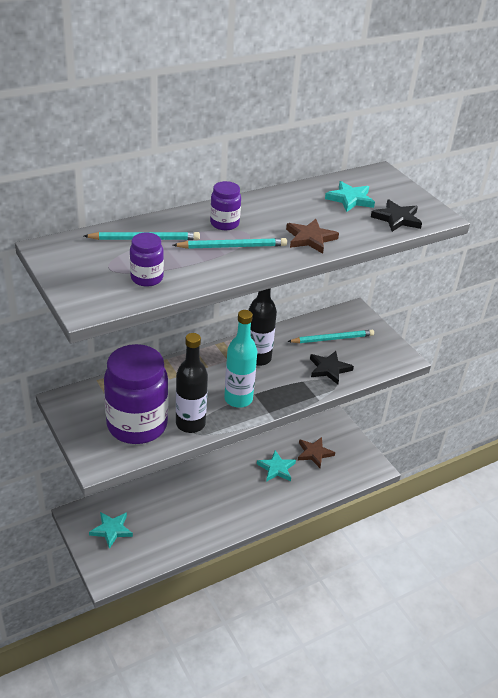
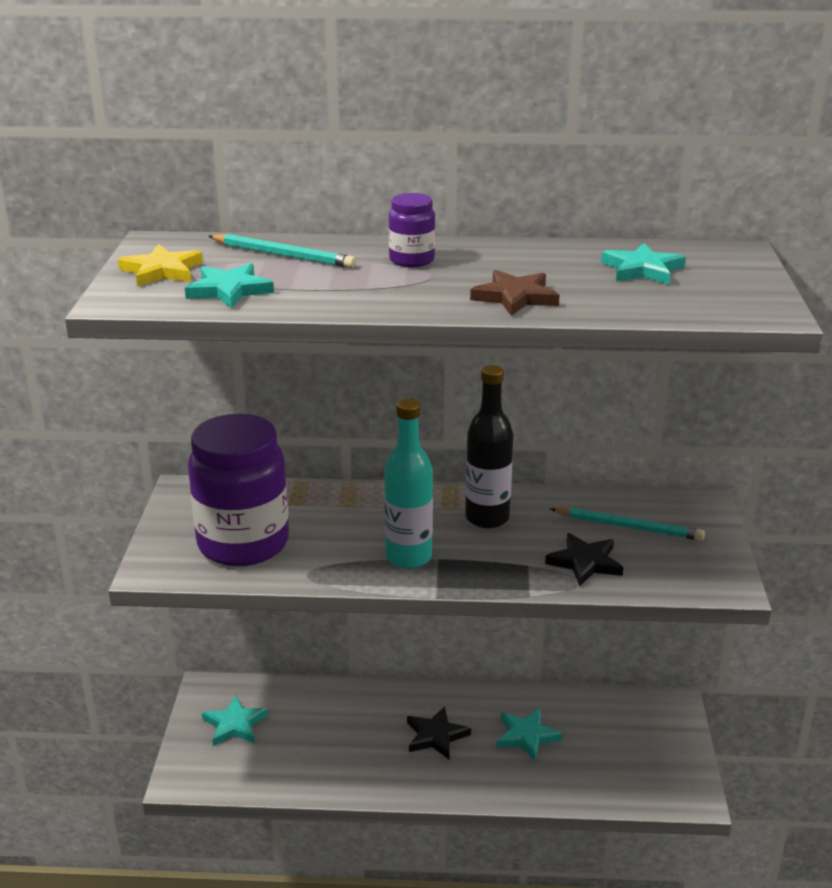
camera: 35 degrees right, 10 degrees down
(84, 273) = (162, 271): none -> yellow star
(147, 278) = (229, 290): purple jar -> turquoise star
(190, 424) = (313, 564): black bottle -> none
(232, 246) = (388, 283): turquoise pencil -> none
(314, 453) = (603, 738): brown star -> none
(397, 218) = (691, 303): black star -> black star (436, 736)

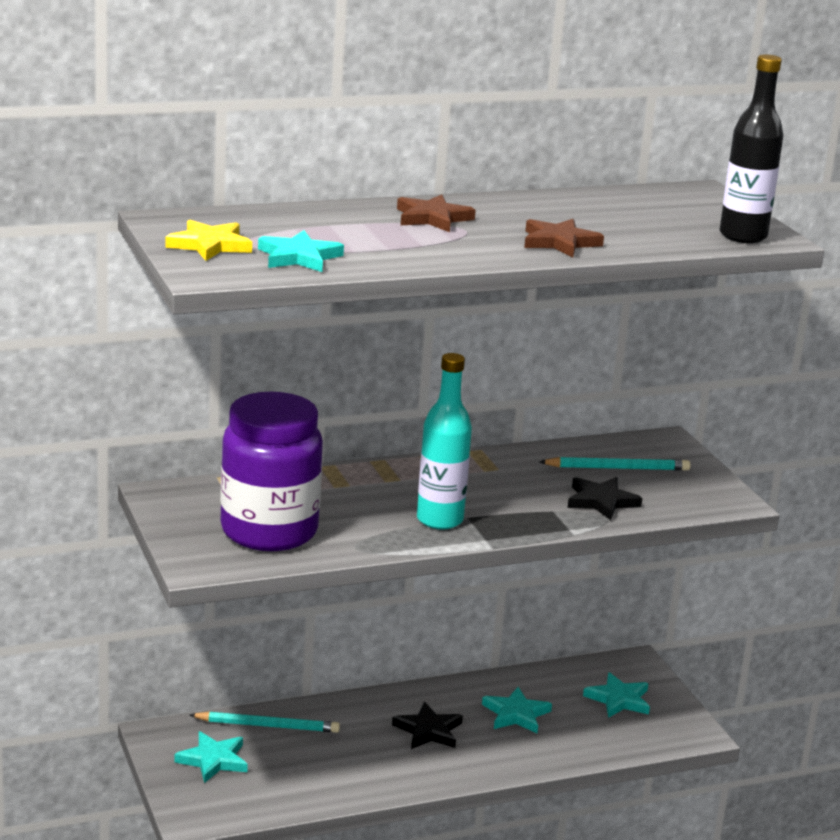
camera: 25 degrees left, 5 degrees down
(283, 255) = (307, 222): turquoise pencil -> turquoise pencil (267, 725)
(412, 260) = (432, 218): purple jar -> brown star
(487, 518) = (485, 478): black bottle -> black bottle (743, 236)
(642, 269) = (639, 211): turquoise star -> turquoise star (618, 699)

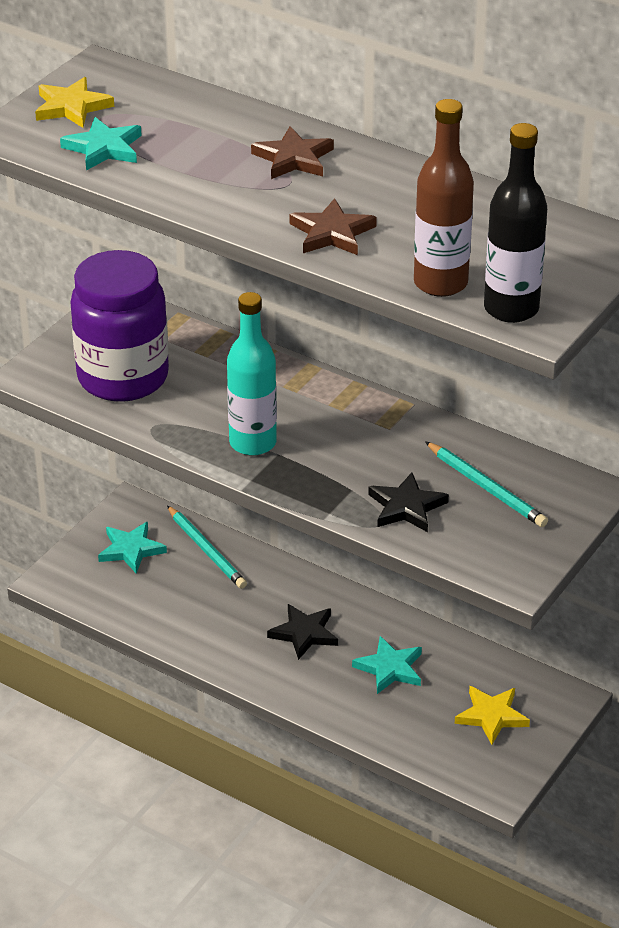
camera: 55 degrees right, 15 degrees up
(618, 699) = (491, 716): turquoise star -> yellow star
(679, 240) = (440, 283): none -> brown bottle

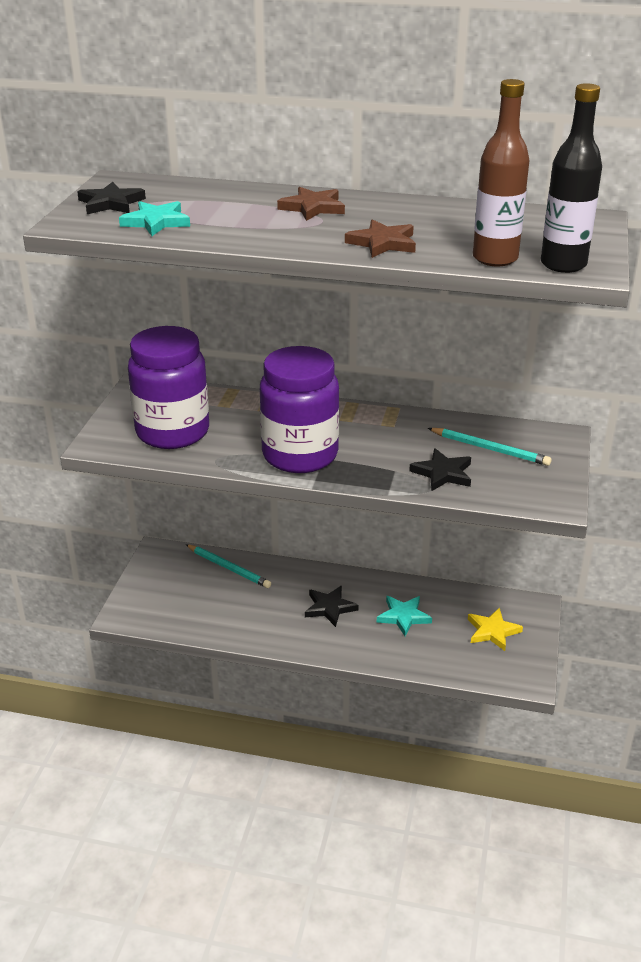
camera: 20 degrees left, 5 degrees down
(71, 107) = (111, 203): yellow star -> black star
(131, 550) = (172, 580): turquoise star -> none
(253, 443) = (300, 455): turquoise bottle -> purple jar

